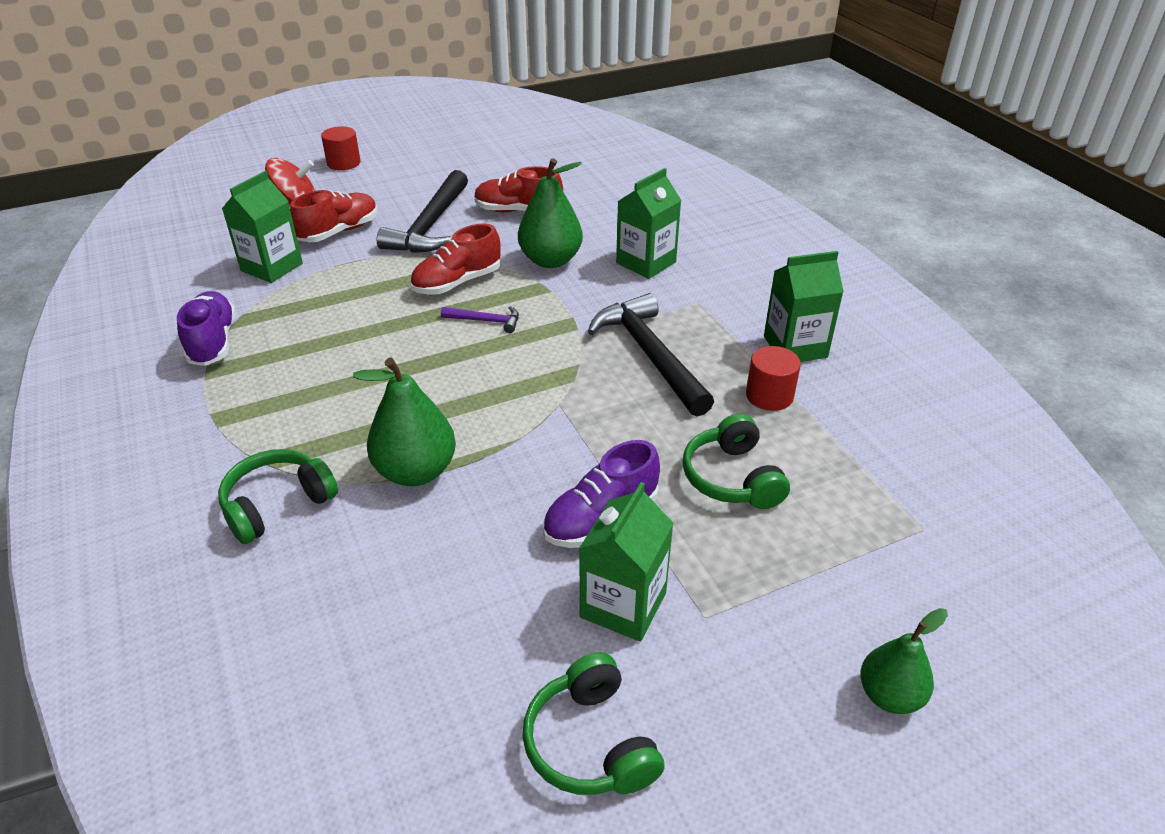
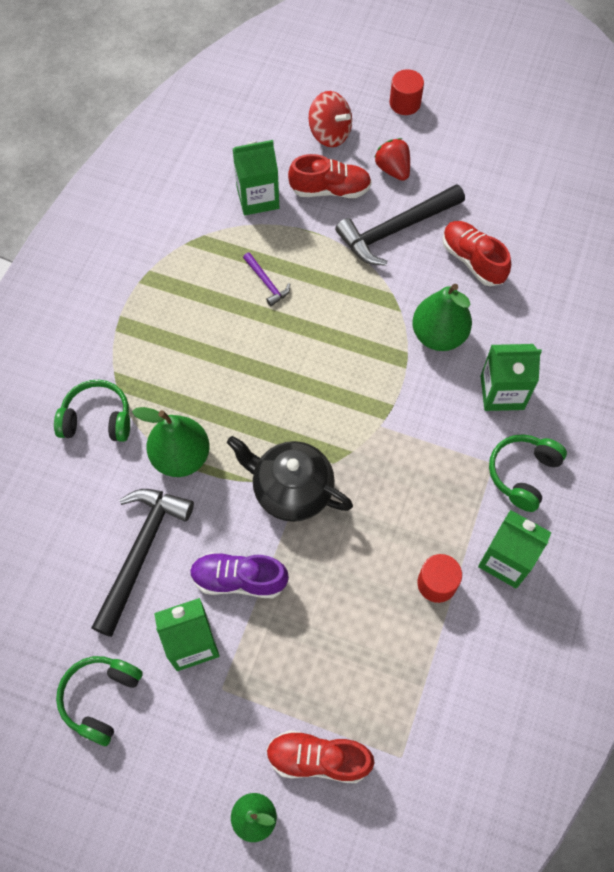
camera: 45 degrees right, 25 degrees up
(213, 342) = (168, 250): purple shoe -> none
(381, 197) = (393, 169): none -> red strawberry
(457, 283) = (355, 308): red shoe -> red shoe (318, 759)
(486, 321) = (336, 363): purple hammer -> purple hammer (267, 283)
(560, 422) = (291, 490): none -> black teapot
(650, 355) = (403, 482): black hammer -> black hammer (141, 552)
(732, 478) = (339, 620): green headphones -> green headphones (523, 474)

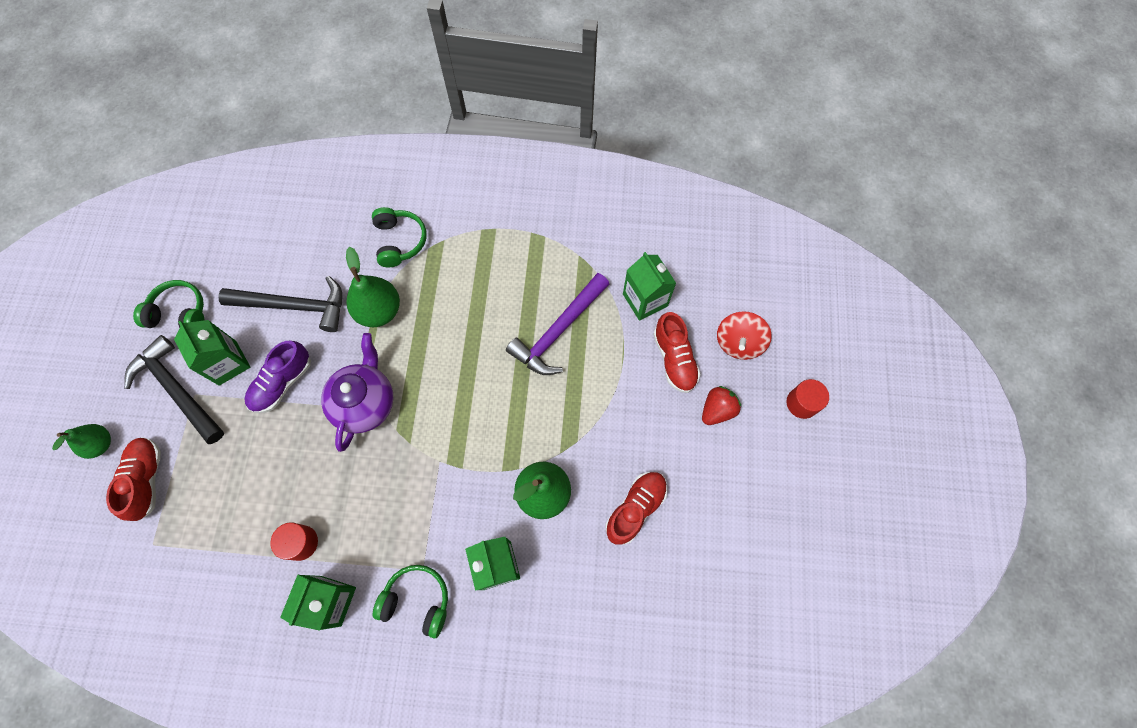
camera: 75 degrees right, 5 degrees up
(239, 579) = (282, 383): purple shoe -> purple shoe turned 135 degrees counterclockwise
(267, 283) = (558, 331): purple hammer -> purple hammer, size x2.14
(291, 490) = (365, 402): black teapot -> purple teapot
(395, 230) = (648, 428): black hammer -> black hammer (177, 389)

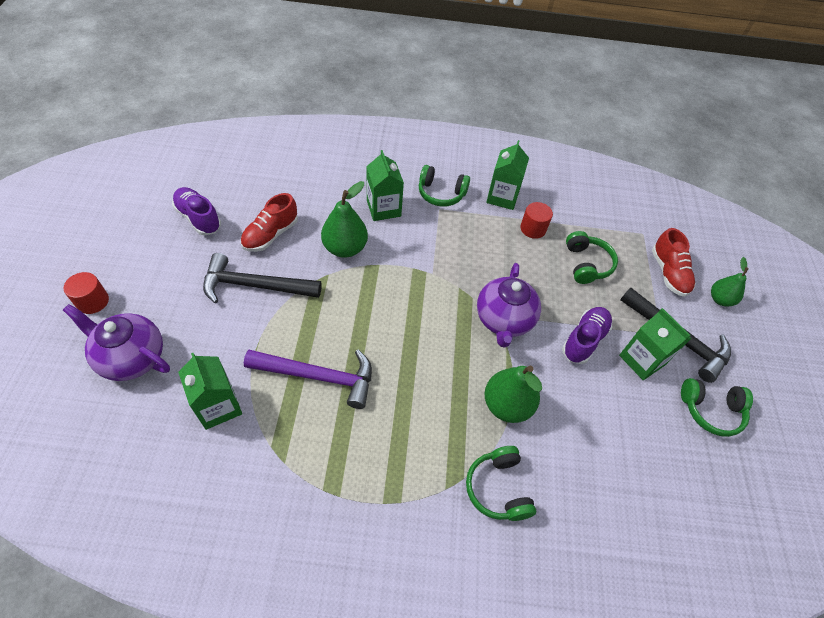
camera: 175 degrees right, 15 degrees down
(247, 487) = (586, 264): none -> green headphones
(294, 306) = (596, 413): black hammer -> black hammer (255, 285)
(558, 331) = (318, 377): purple hammer -> purple hammer turned 60 degrees clockwise
(674, 359) = (204, 345): red shoe -> none
(717, 410) = (177, 299): red strawberry -> none
(729, 530) = (198, 218): none -> purple shoe
(738, 343) = (131, 357): red spinning top -> purple teapot

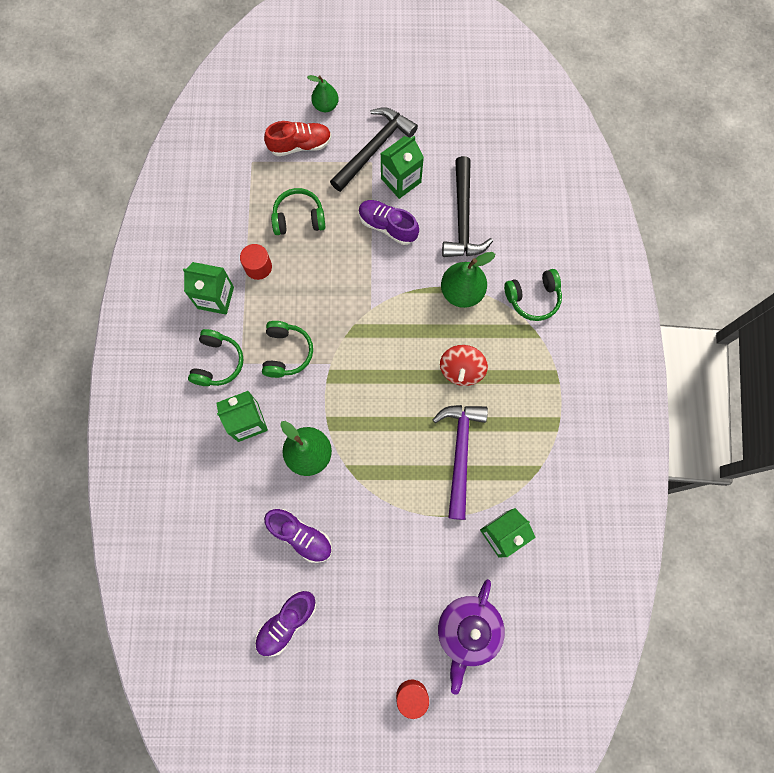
camera: 90 degrees left, 20 degrees up
(255, 285) = (369, 536): black hammer -> black hammer (463, 218)
(271, 235) = (300, 536): red shoe -> purple shoe
(412, 391) = (461, 370): none -> red spinning top
(504, 320) = (376, 295): purple teapot -> none
(711, 410) = (440, 134): green headphones -> green headphones (286, 352)

